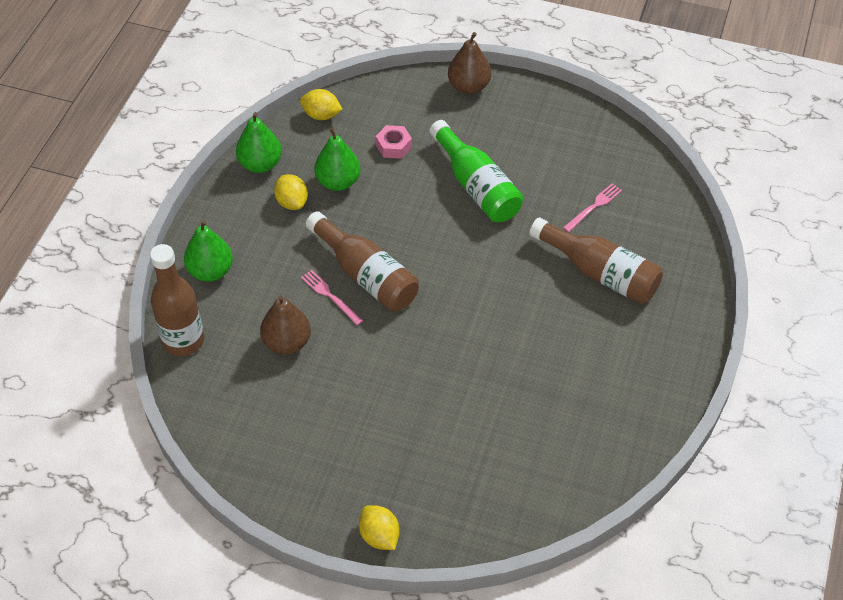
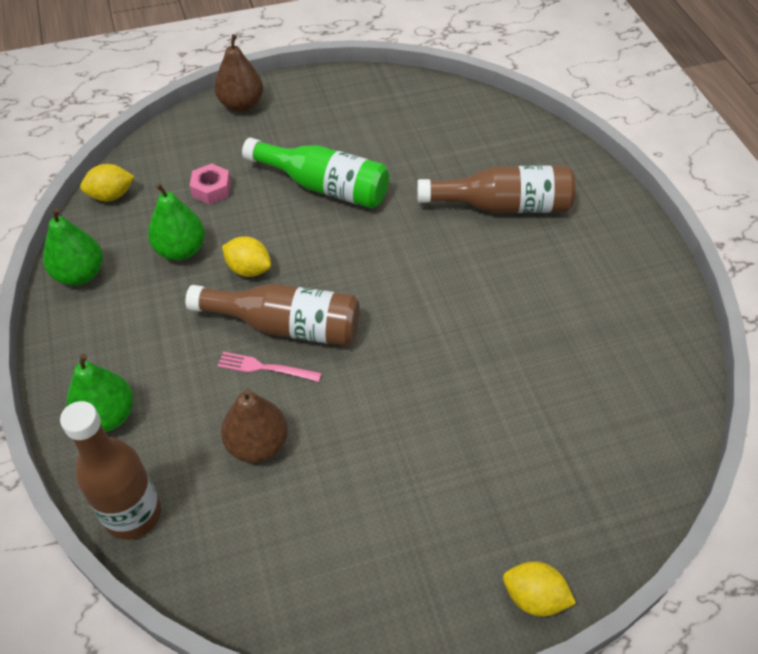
camera: 35 degrees left, 0 degrees up
(292, 202) = (146, 294): yellow lemon -> yellow lemon (249, 269)
(594, 207) = (445, 152): pink fork -> none

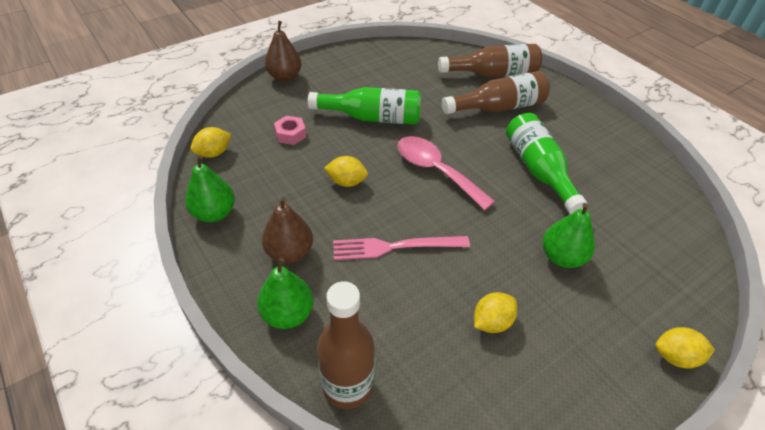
camera: 20 degrees left, 5 degrees down
(181, 250) = (288, 179): green pear -> green pear (561, 257)
(257, 444) = (419, 303): brown pear -> brown pear (289, 252)
(265, 368) = (395, 247): pink fork -> pink fork, size x1.65
(286, 326) = (395, 214): brown bottle -> brown bottle (493, 74)
(330, 490) = (491, 322): none -> yellow lemon
(367, 280) = (436, 171): none -> pink spoon
(505, 309) = (538, 170): none -> green bottle

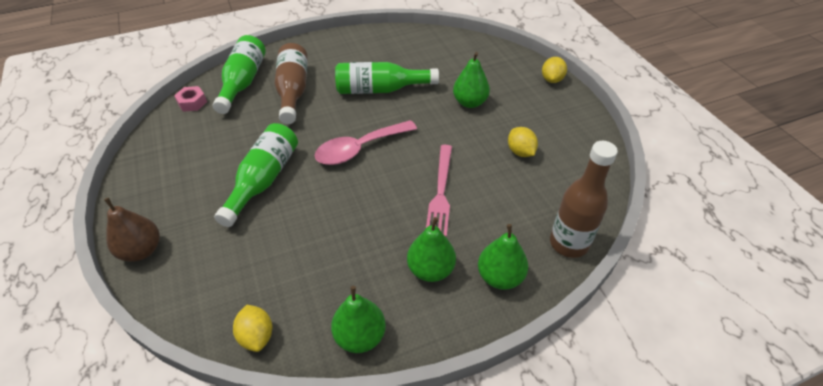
camera: 75 degrees left, 0 degrees up
(289, 252) = (431, 270): brown pear -> green pear
(290, 134) = (258, 254): pink nut -> pink nut (192, 103)
(346, 182) = (351, 214): yellow lemon -> none
(493, 74) = (243, 82): brown bottle -> green bottle

